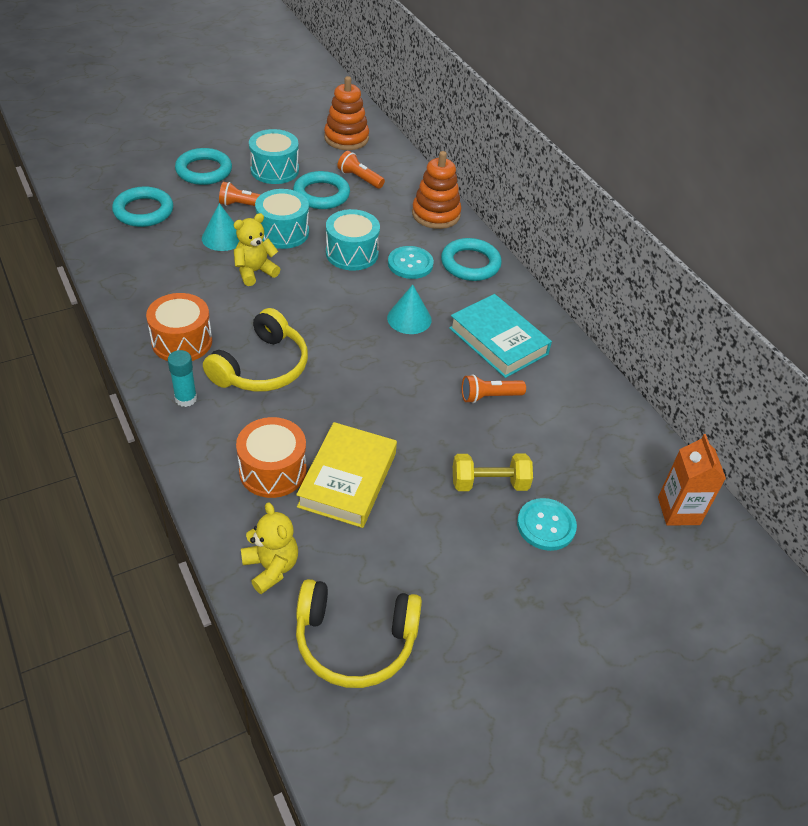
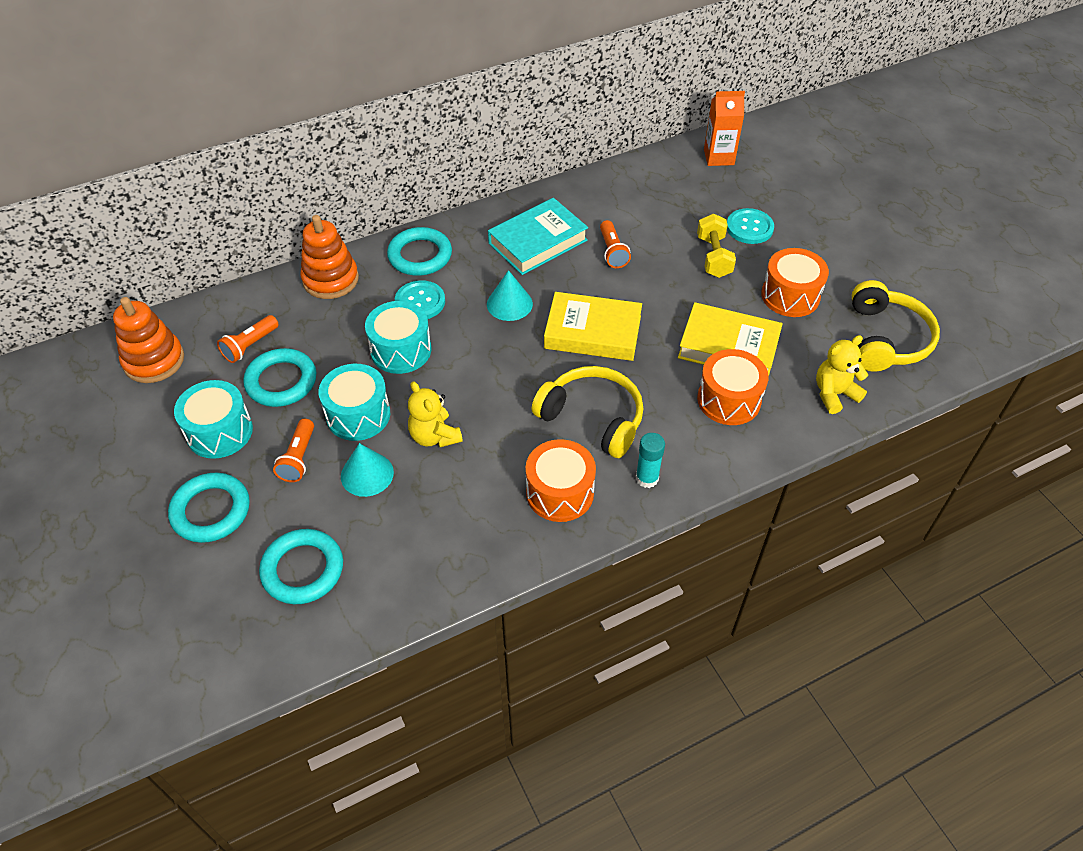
camera: 85 degrees left, 5 degrees up
(371, 374) = (592, 332): none -> yellow book
(428, 550) = (790, 296): none -> orange drum

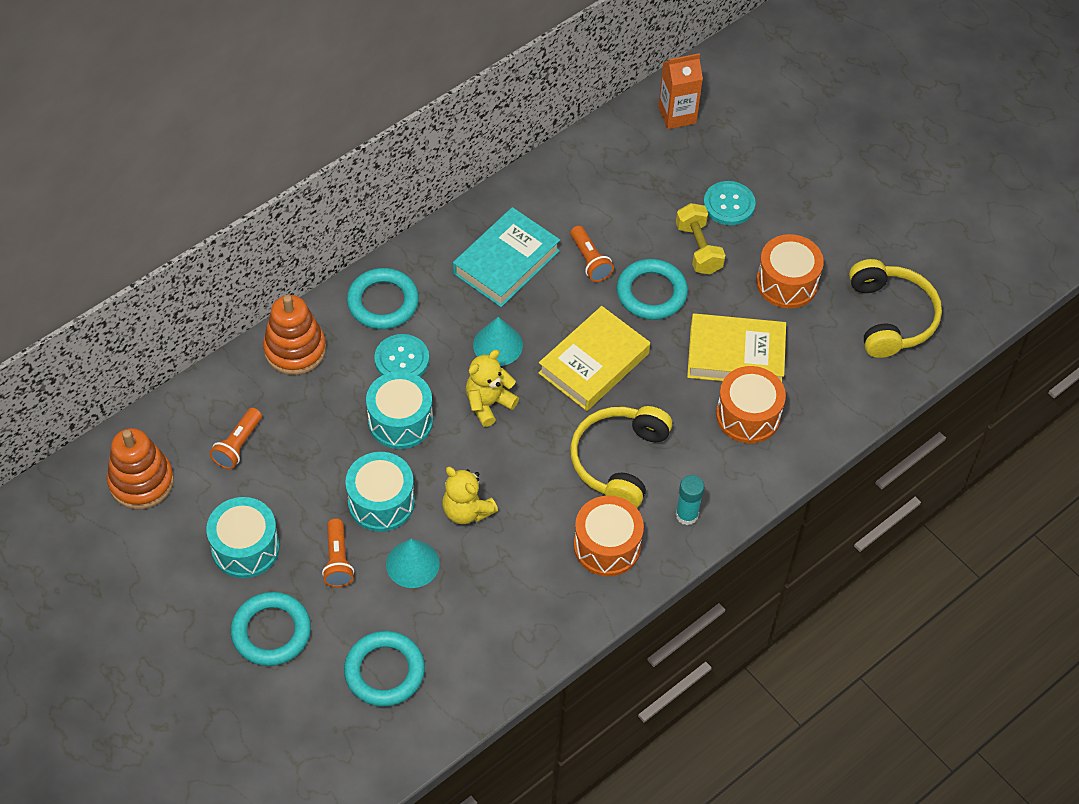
camera: 15 degrees left, 5 degrees up
(281, 381) = (287, 480): turquoise ring -> turquoise ring (651, 293)
(592, 332) = (594, 363): yellow book -> yellow book turned 45 degrees counterclockwise
(593, 418) = (618, 460): yellow headphones -> yellow headphones turned 90 degrees counterclockwise
(834, 394) = (849, 390): yellow teddy bear -> yellow teddy bear (488, 403)

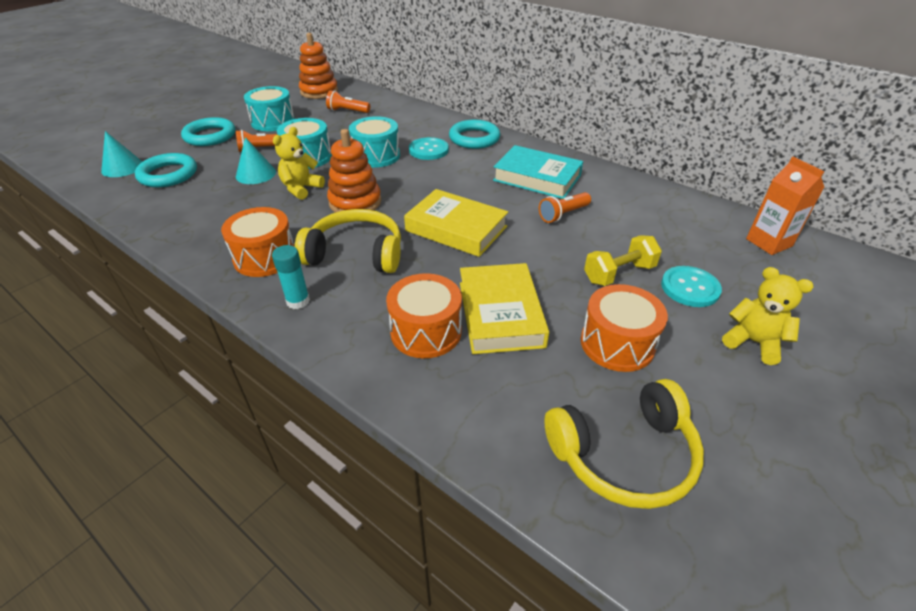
camera: 80 degrees right, 15 degrees down
(295, 349) = (423, 117): orange stacking toy -> orange stacking toy (355, 202)
(488, 403) = (400, 186): yellow teddy bear -> yellow teddy bear (753, 342)
(498, 345) = (456, 183): turquoise cone -> turquoise cone (122, 167)
(651, 293) = (548, 251): turquoise ring -> none

